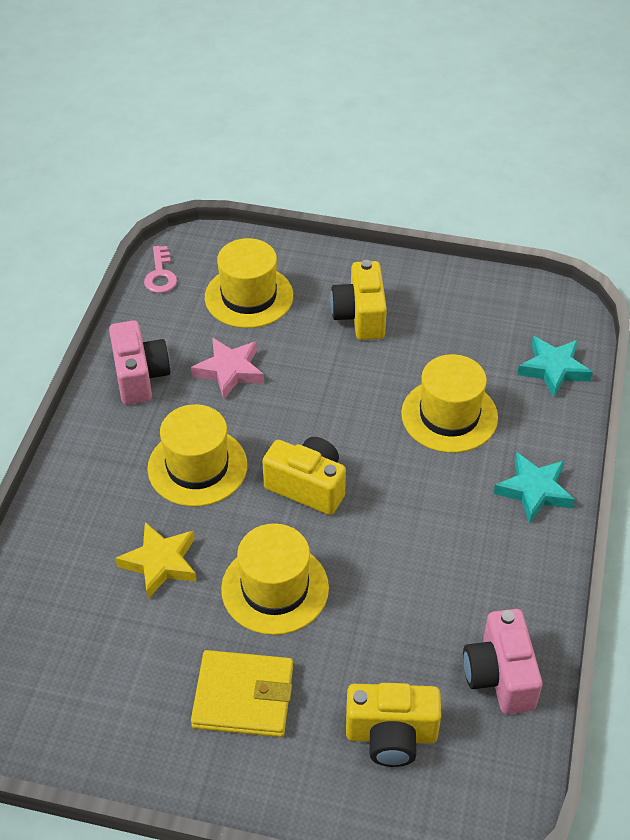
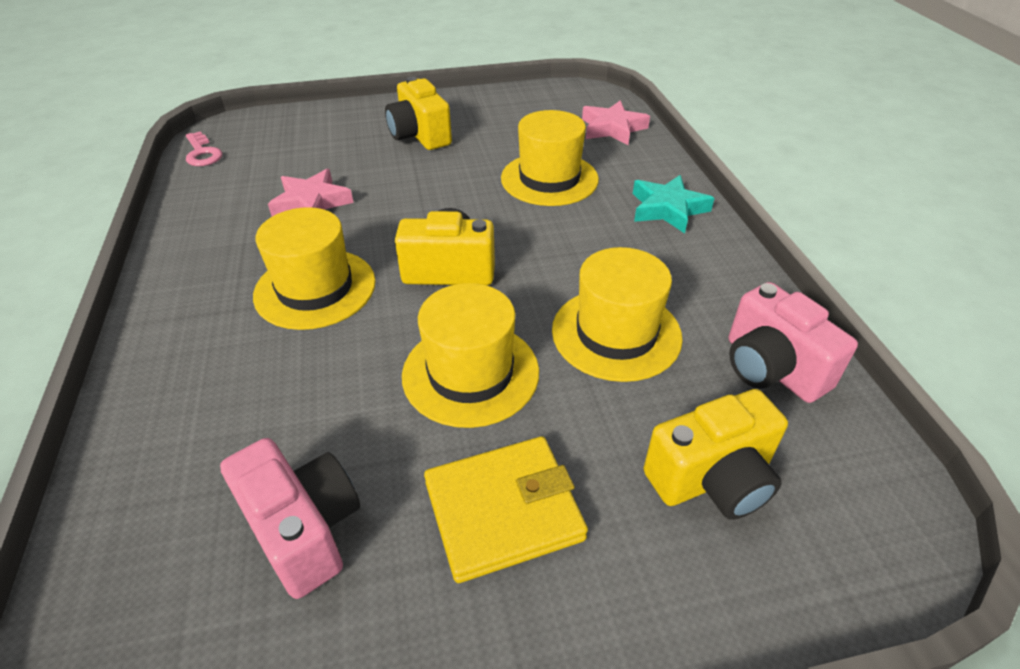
camera: 25 degrees left, 5 degrees down
(140, 376) = (211, 232): pink camera -> pink camera (304, 529)
(160, 563) = (313, 396): yellow star -> none
(249, 296) = (303, 147): yellow hat -> yellow hat (616, 333)
(553, 369) = (612, 128): turquoise star -> pink star

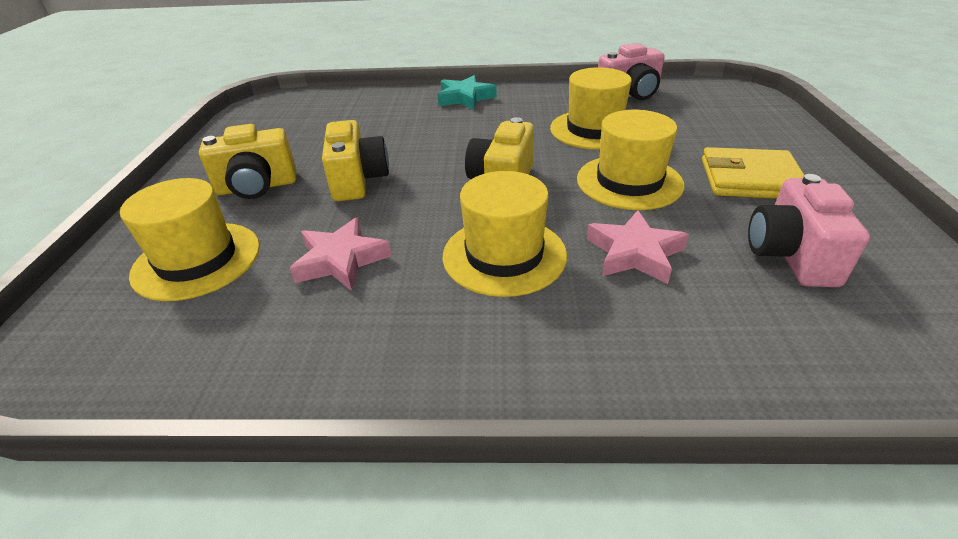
camera: 75 degrees left, 5 degrees down
(202, 153) = (108, 376): pink key -> none
(304, 529) = (790, 256): pink camera -> pink camera turned 60 degrees counterclockwise
(503, 510) = (750, 179): yellow wallet -> yellow wallet turned 75 degrees counterclockwise
(549, 179) = (395, 132): yellow hat -> yellow hat (197, 260)
(612, 128) = (338, 101): pink star -> pink star (634, 253)
(712, 479) = (712, 120): yellow camera -> yellow camera (358, 180)

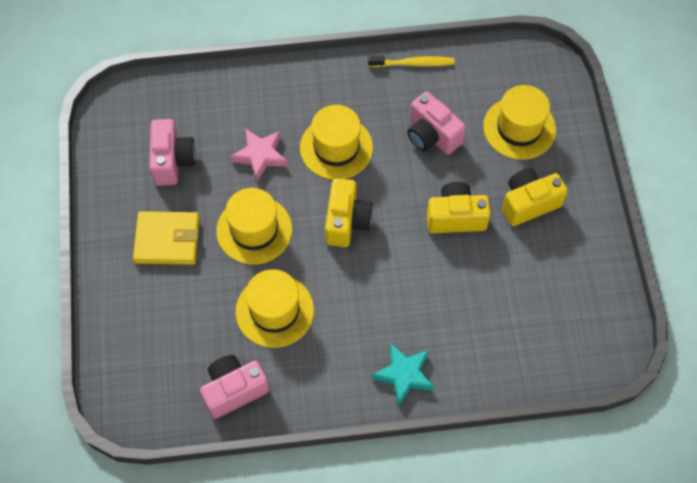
camera: 170 degrees right, 25 degrees up
(311, 378) = (413, 63): none -> yellow toothbrush
(341, 260) = (432, 135): pink star -> pink camera
(358, 180) = (456, 217): yellow camera -> yellow camera turned 105 degrees clockwise

